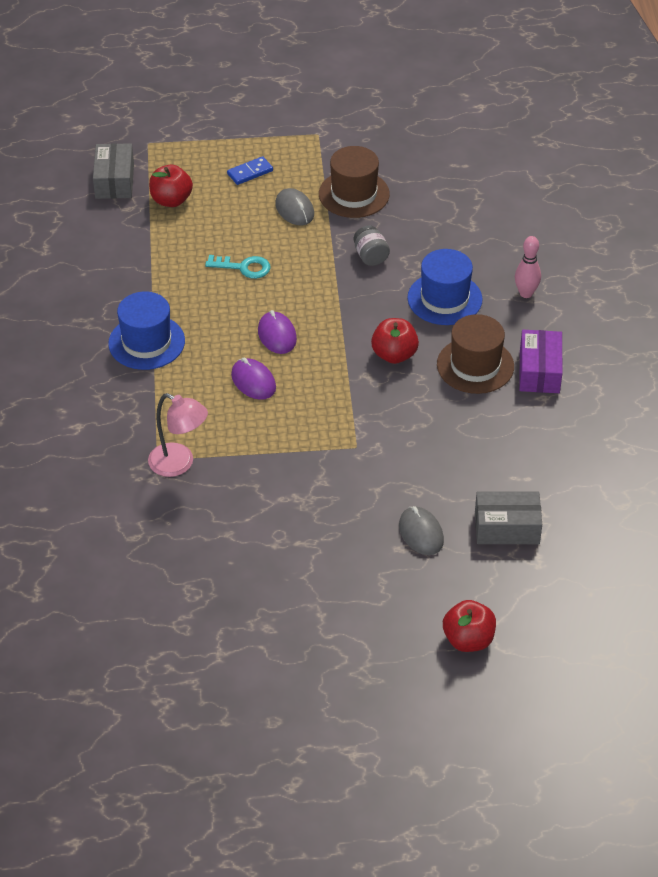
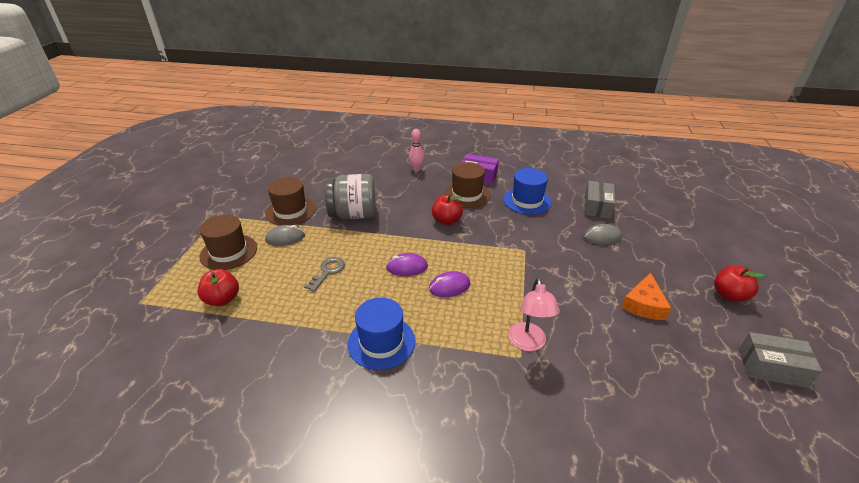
camera: 75 degrees left, 10 degrees down
(114, 181) = (166, 332): grey box -> grey box (772, 367)
(179, 464) = (528, 343): pink lamp -> pink lamp turned 135 degrees clockwise
(244, 267) = (327, 272): turquoise key -> grey key
(250, 172) = (229, 252): blue domino -> brown hat
(281, 574) = (644, 304): none -> orange cheese
(370, 256) = (353, 214): grey jar -> grey jar, size x2.11
(444, 299) = (407, 195): blue hat -> blue hat (527, 201)
(468, 640) = (686, 235): red apple -> red apple (729, 295)

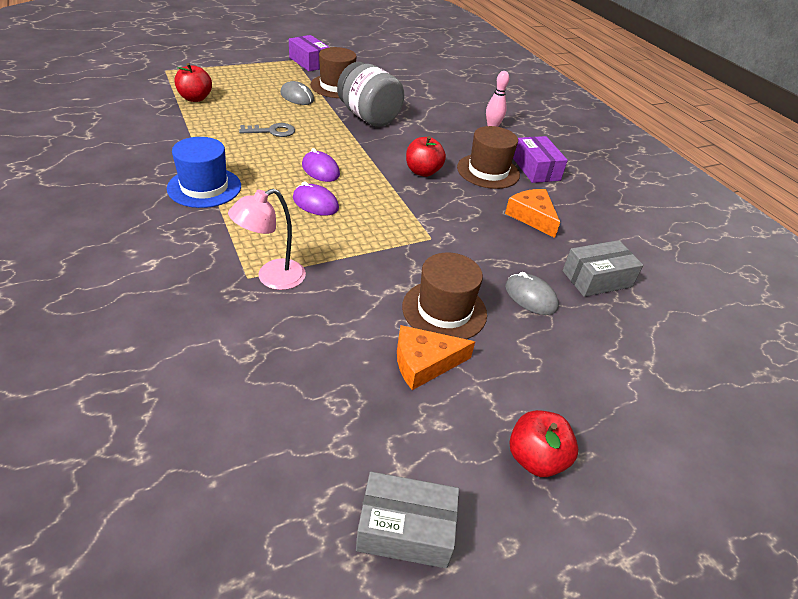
camera: 50 degrees right, 5 degrees up
(229, 252) = (253, 80): brown hat -> brown hat (444, 310)
(233, 209) = (309, 62): none -> purple box
(527, 201) = (532, 217): blue hat -> orange cheese
(772, 367) = (405, 529): grey box -> grey box turned 60 degrees counterclockwise

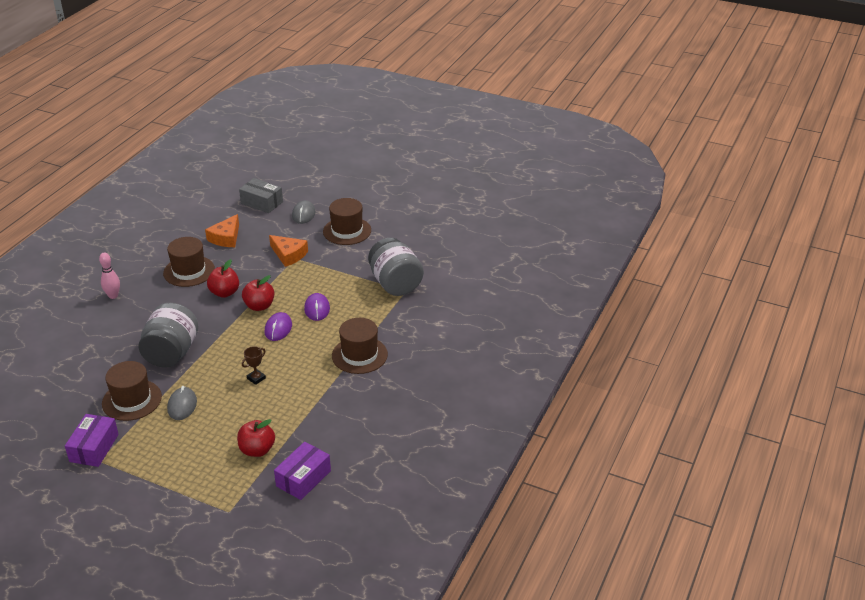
camera: 125 degrees left, 5 degrees down
(204, 187) = (359, 355): blue hat -> brown hat
(272, 131) = (256, 378): grey key -> brown trophy
(272, 278) = (395, 284): pink lamp -> grey jar
(405, 529) = (458, 195): grey box -> none
(424, 363) = (386, 222): orange cheese -> orange cheese (288, 255)
(535, 458) = (396, 184): red apple -> red apple (259, 306)
(536, 169) = (160, 256): purple box -> purple box (303, 478)

